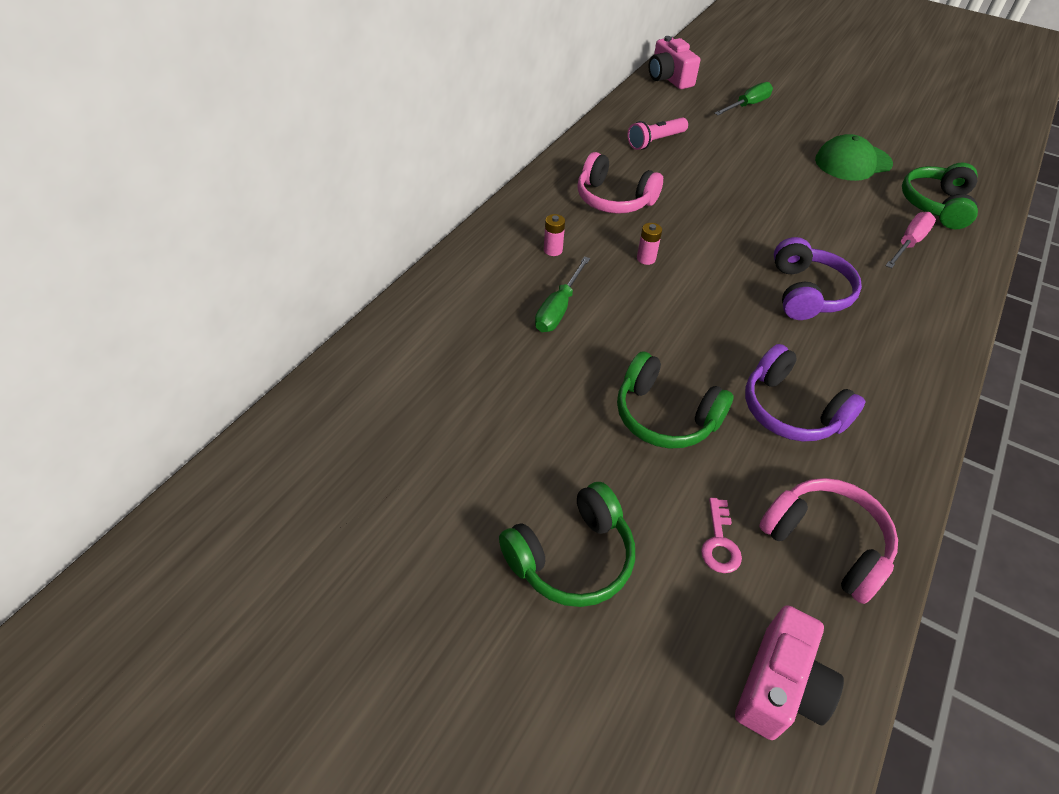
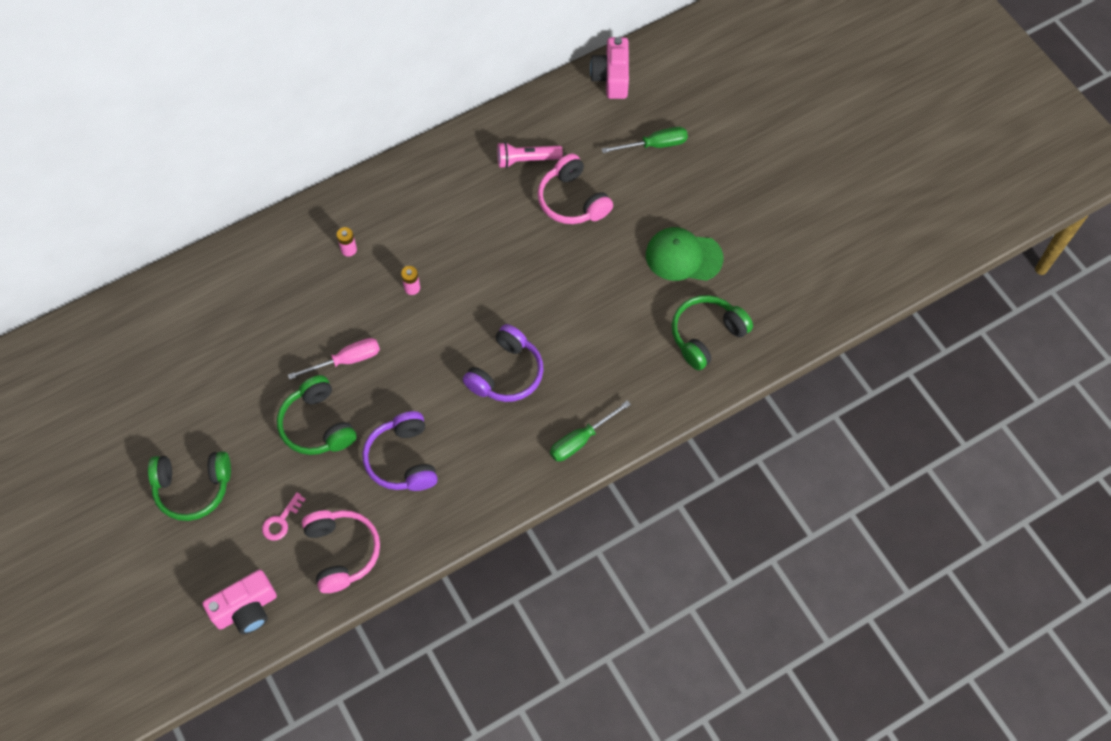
camera: 30 degrees right, 15 degrees up
(558, 309) = (313, 307): green screwdriver -> green screwdriver (581, 440)
(614, 199) = (436, 215): pink headphones -> pink headphones (572, 200)
(909, 243) = (638, 363): pink screwdriver -> pink screwdriver (346, 360)

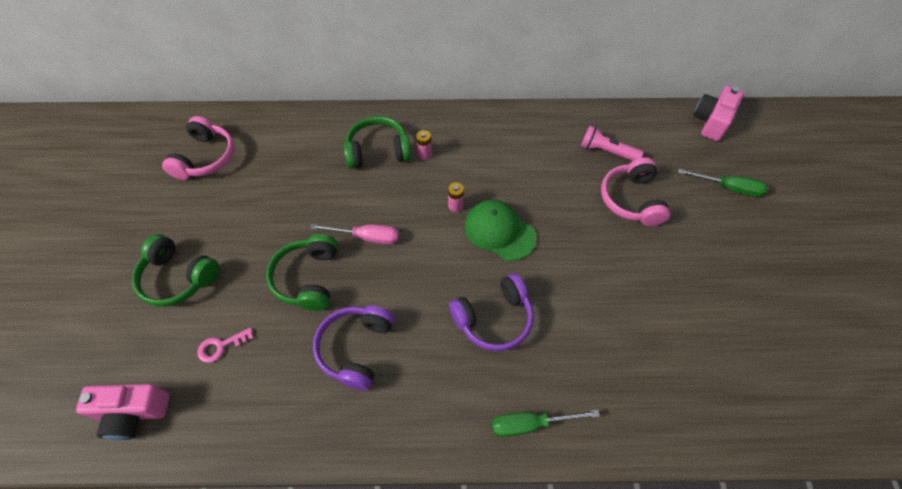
camera: 30 degrees right, 5 degrees down
(342, 552) = (247, 407): pink headphones -> pink headphones (206, 158)
(683, 256) = (717, 295): green cap -> green cap (499, 231)
(706, 335) = (710, 385): green headphones -> green headphones (378, 151)

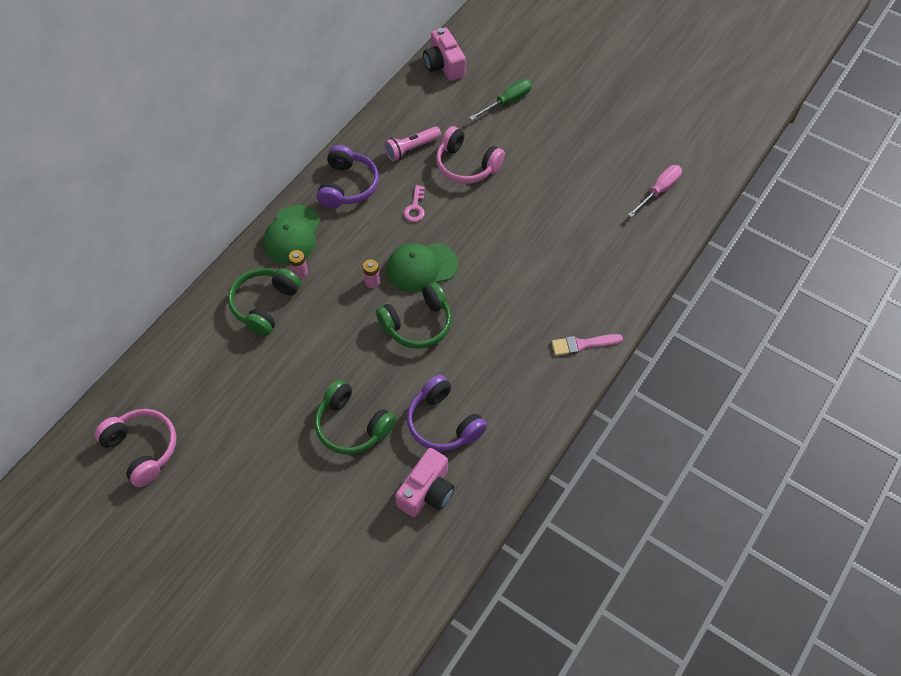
camera: 55 degrees left, 0 degrees up
(133, 413) = (375, 613): pink camera -> pink camera (427, 491)
(178, 277) = (267, 528): green headphones -> green headphones (417, 324)
(221, 346) = (364, 521): pink key -> pink key (415, 207)
(366, 237) = (348, 362): pink screwdriver -> pink screwdriver (659, 191)
(453, 128) = (292, 235): none -> green cap
(494, 318) = (490, 317): purple headphones -> purple headphones (347, 186)
(530, 424) = (582, 344): green screwdriver -> pink brush

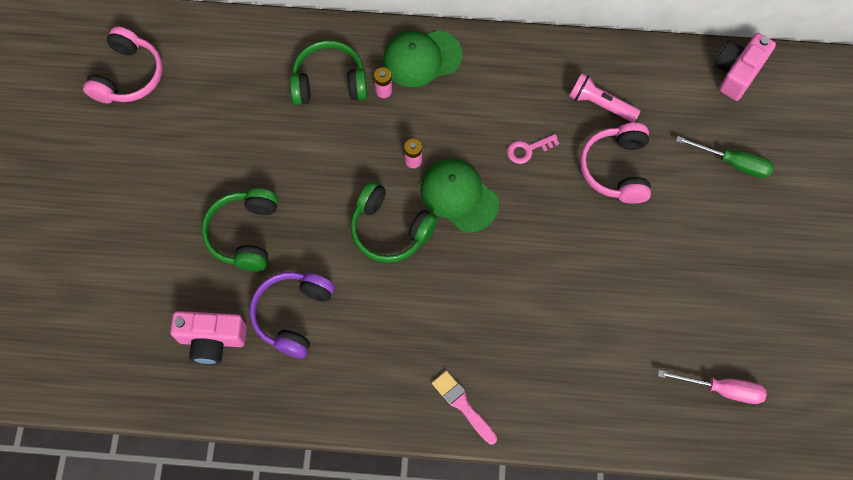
camera: 60 degrees right, 10 degrees up
(347, 186) = (512, 72): purple headphones -> none

